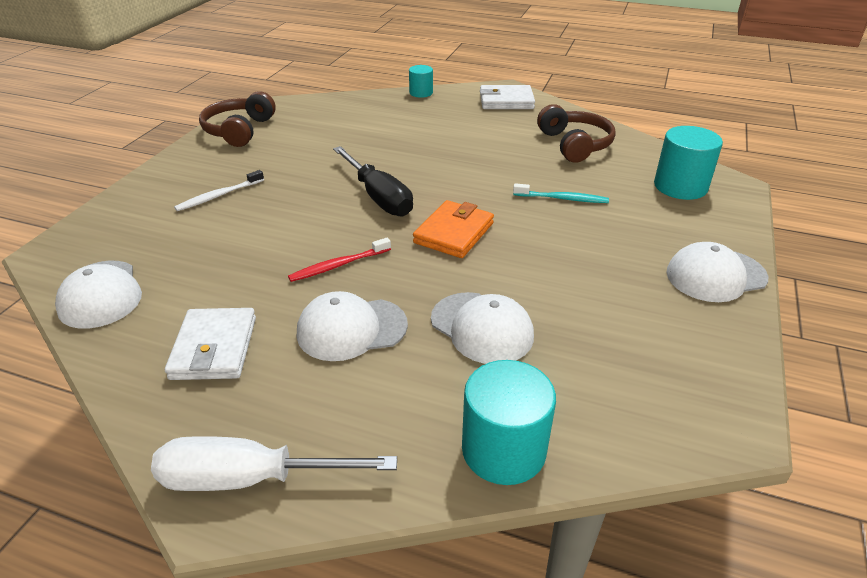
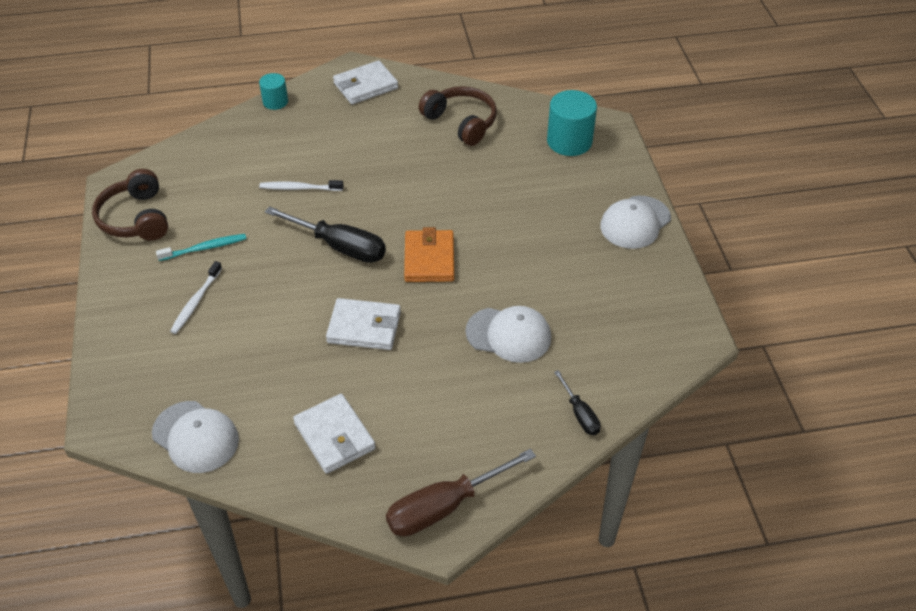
camera: 30 degrees left, 10 degrees up
(248, 478) = (443, 507): white screwdriver -> brown screwdriver
(338, 265) = (364, 327): red toothbrush -> white wallet
(351, 329) = (420, 376): white cap -> none
(385, 148) = (299, 188): none -> white toothbrush
(503, 450) = (580, 414): turquoise cylinder -> black screwdriver
(562, 199) = (489, 189): turquoise toothbrush -> turquoise toothbrush (205, 248)

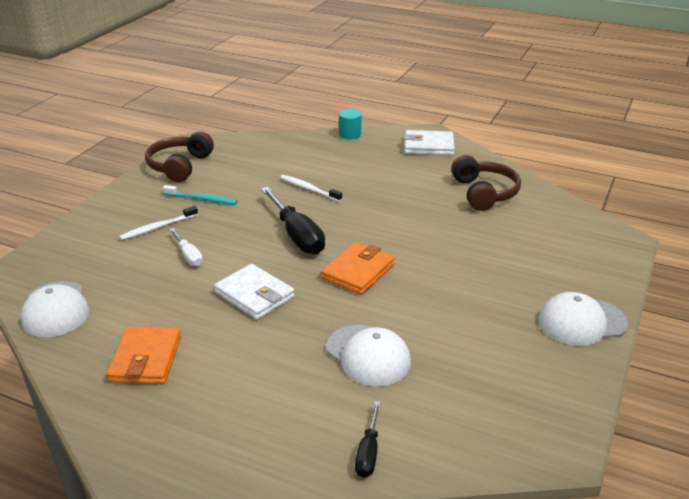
camera: 35 degrees right, 15 degrees down
(261, 318) = (188, 256): none -> white screwdriver
(334, 436) = (146, 359): white wallet -> orange wallet
(443, 507) = (165, 460): brown screwdriver -> none
(569, 141) = (572, 238): turquoise cylinder -> none

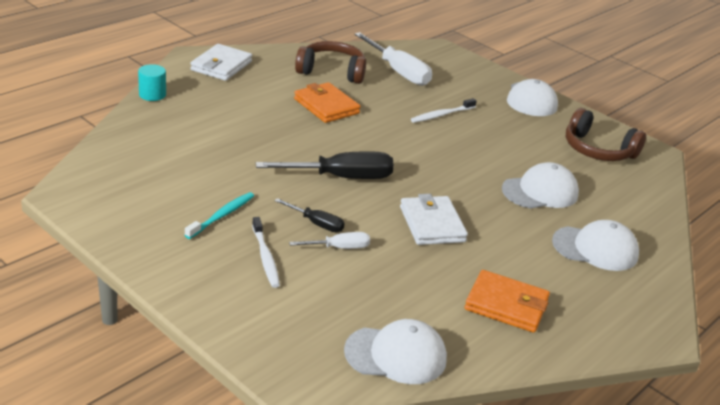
camera: 75 degrees left, 0 degrees up
(180, 166) = (122, 214): brown headphones -> brown headphones (598, 150)
(254, 295) = (432, 224): white wallet -> white wallet turned 75 degrees counterclockwise
(279, 411) = (595, 248): none -> white cap
(309, 189) = (254, 148): white toothbrush -> white toothbrush (441, 115)
(358, 272) = (422, 164): orange wallet -> orange wallet (326, 106)
(368, 453) = (647, 222): black screwdriver -> black screwdriver (317, 224)
(531, 226) = (399, 72): none -> white screwdriver

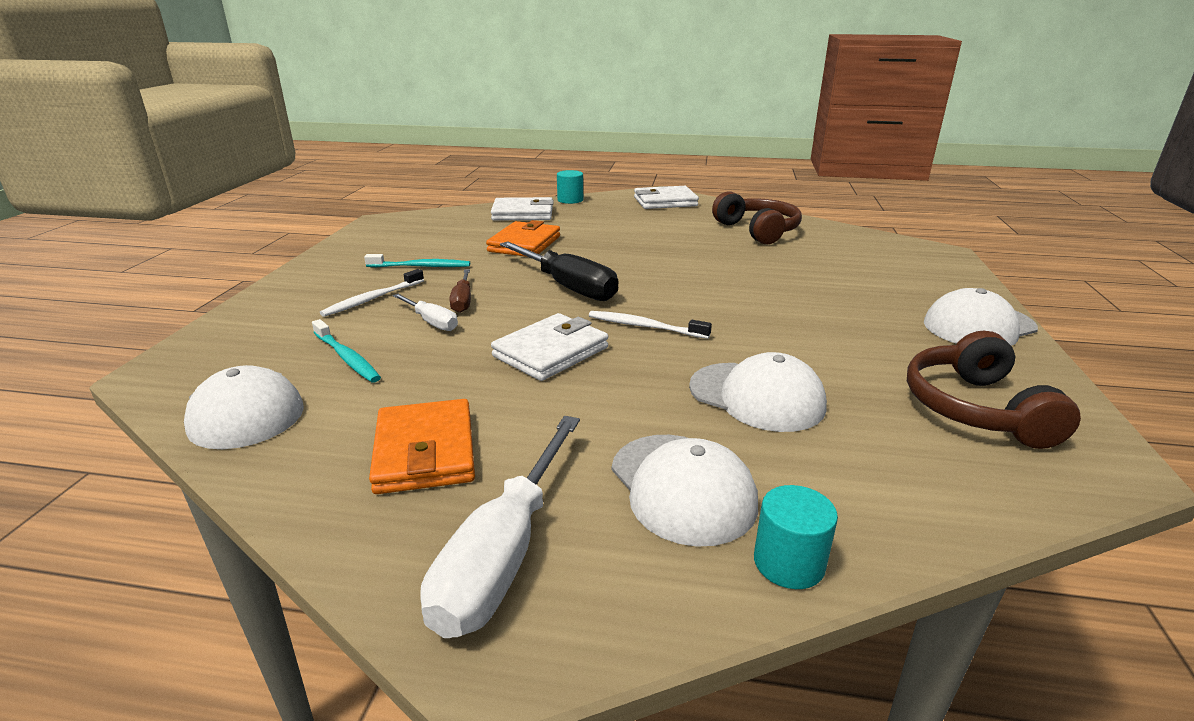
camera: 60 degrees right, 5 degrees down
(155, 127) = (523, 213): none -> white wallet
(317, 224) = (462, 301): black screwdriver -> brown screwdriver
(326, 106) = (688, 246): orange wallet -> orange wallet (524, 244)
(361, 297) = (347, 358): none -> turquoise toothbrush
(399, 72) = (835, 251): white screwdriver -> white screwdriver (503, 556)
(441, 115) = (800, 292): white toothbrush -> white toothbrush (645, 326)
(658, 250) = (789, 563): none -> turquoise cylinder

